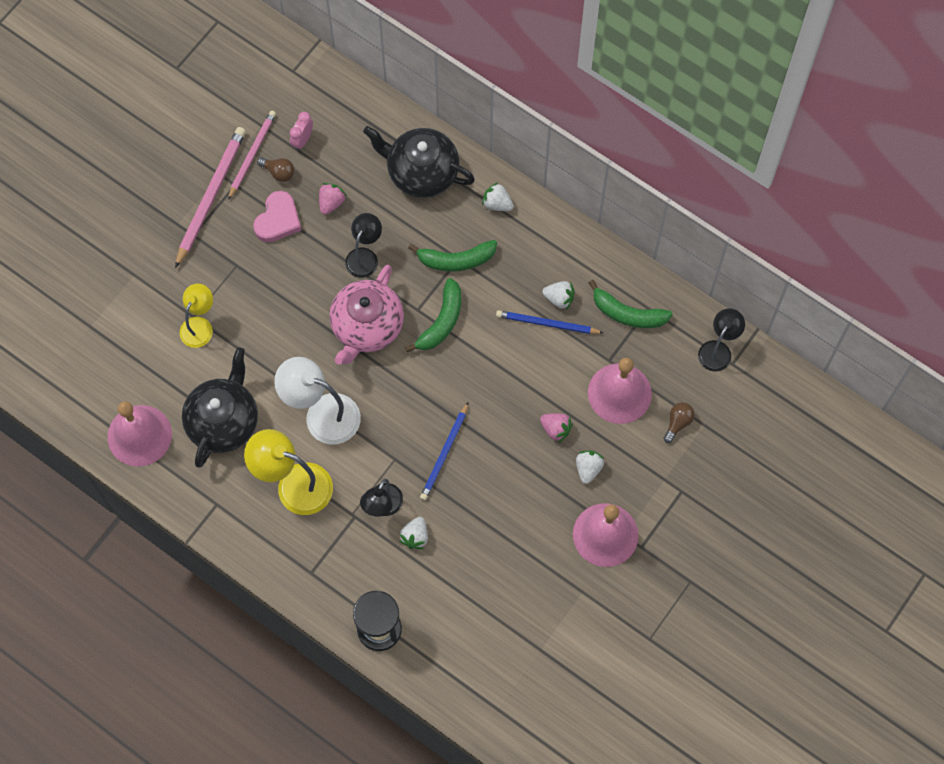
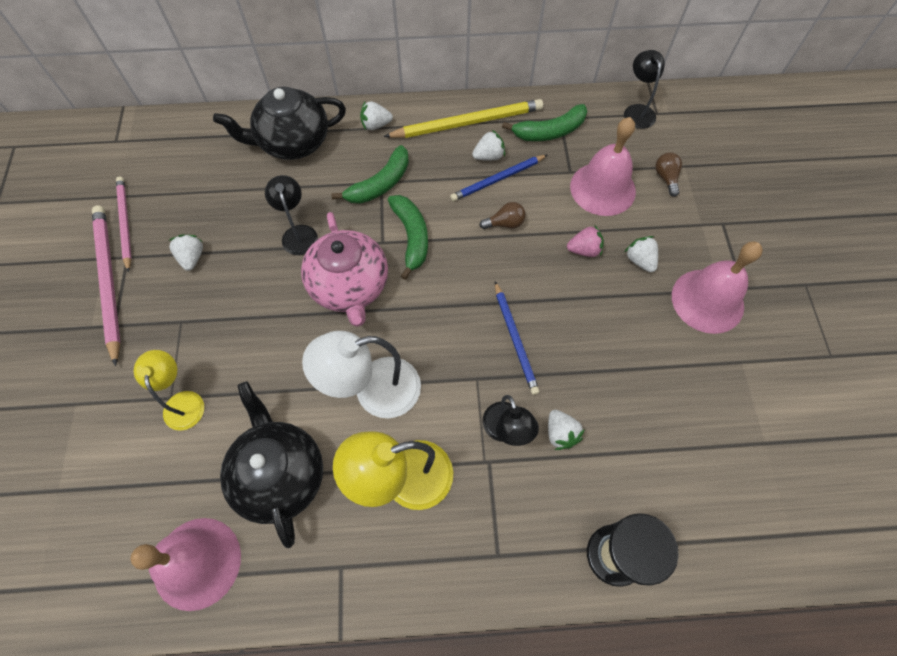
camera: 40 degrees left, 5 degrees down
(278, 172) = (162, 221): brown light bulb -> brown light bulb (505, 223)
(278, 220) = (192, 258): pink heart -> white strawberry
(302, 140) = (165, 183): pink clock -> none
(331, 203) = (232, 213): pink strawberry -> none
(570, 256) = (467, 123): none -> yellow pencil

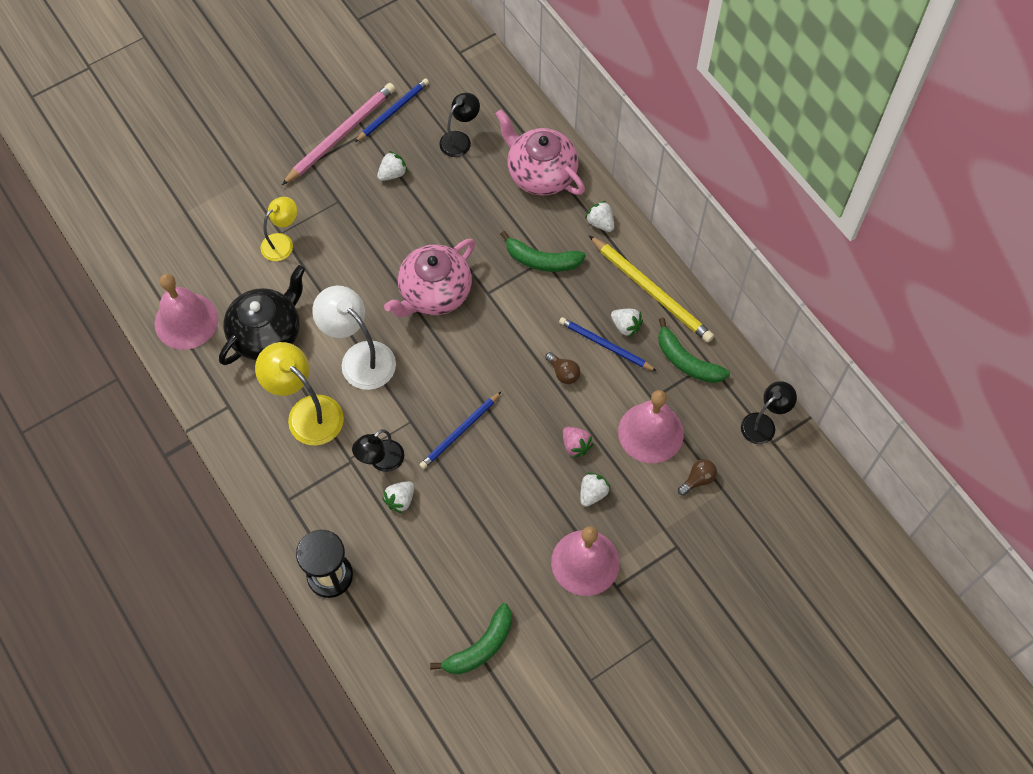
camera: 60 degrees right, 0 degrees up
(125, 223) = (393, 111): pink pencil -> blue pencil
(293, 142) = (540, 174): black teapot -> pink teapot
(298, 233) = (458, 230): black lamp -> black lamp (460, 140)
(411, 237) = (505, 311): green banana -> green banana (480, 647)

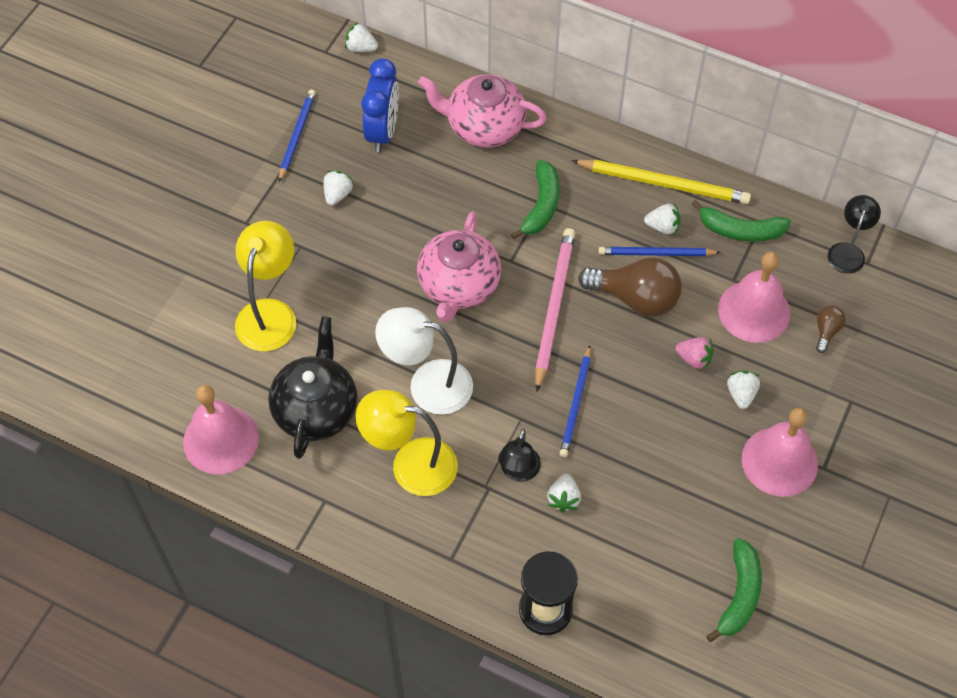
camera: 30 degrees left, 5 degrees down
(282, 242) = (270, 313): yellow lamp -> yellow lamp, size x1.61
(341, 135) = (259, 182): pink pencil -> pink pencil (554, 308)
(460, 140) = (383, 132): black lamp -> blue clock
(542, 260) = (541, 205): green banana -> green banana turned 60 degrees counterclockwise
(563, 373) = (635, 298): brown light bulb -> brown light bulb, size x2.13
(600, 223) = (572, 145): white strawberry -> white strawberry (361, 48)

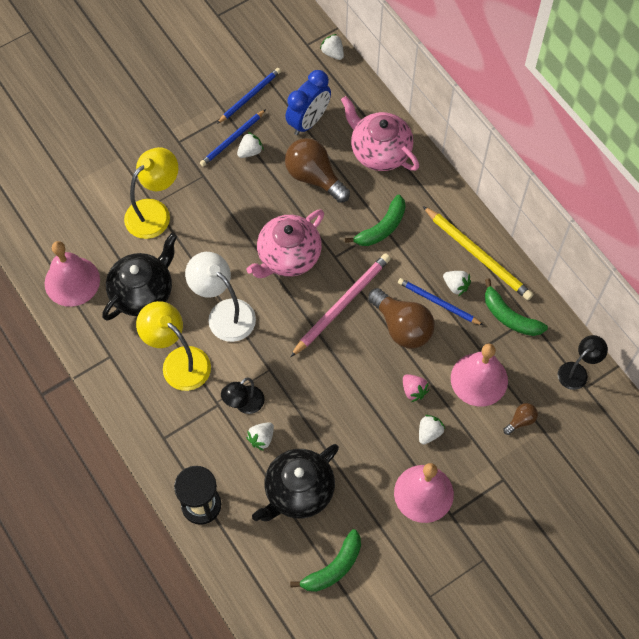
camera: 30 degrees right, 5 degrees up
(430, 187) = (314, 177): none -> brown light bulb
(576, 404) = (312, 379): blue pencil -> blue pencil (232, 139)
(644, 534) = (298, 491): none -> black teapot

